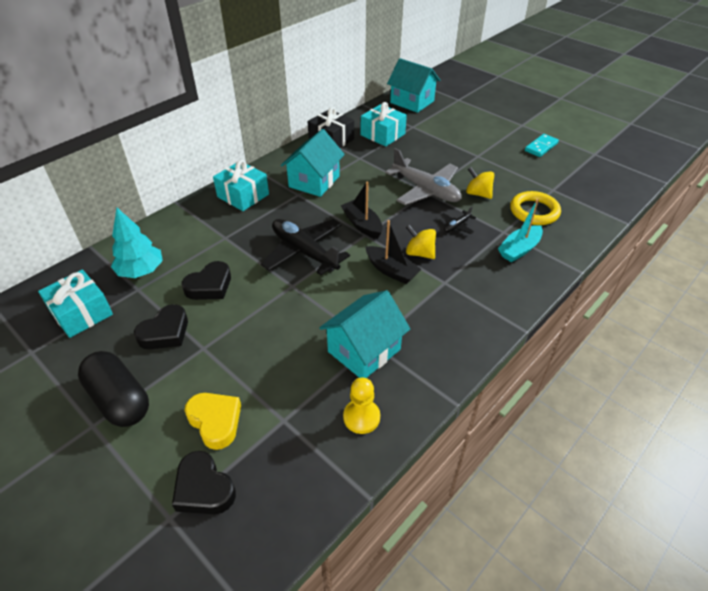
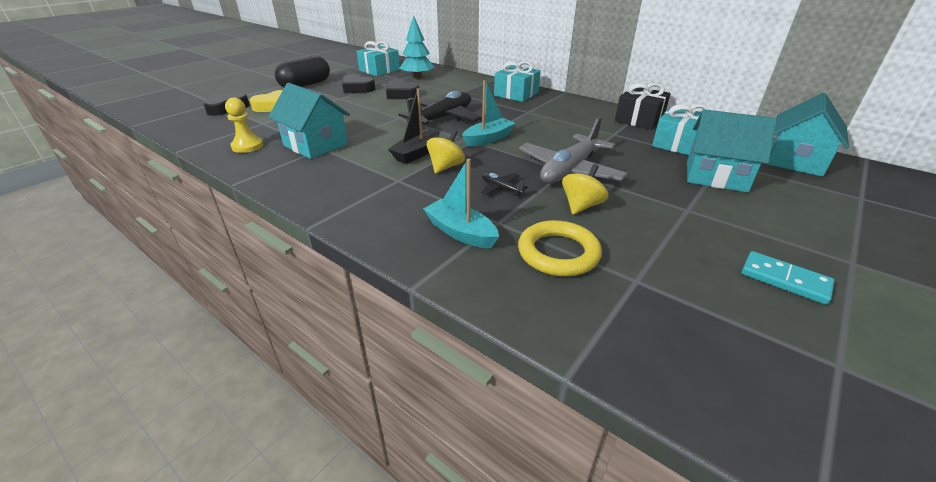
camera: 85 degrees right, 10 degrees down
(314, 181) = (553, 116): turquoise house -> turquoise house (715, 176)
(362, 225) = (488, 139): black boat -> turquoise boat

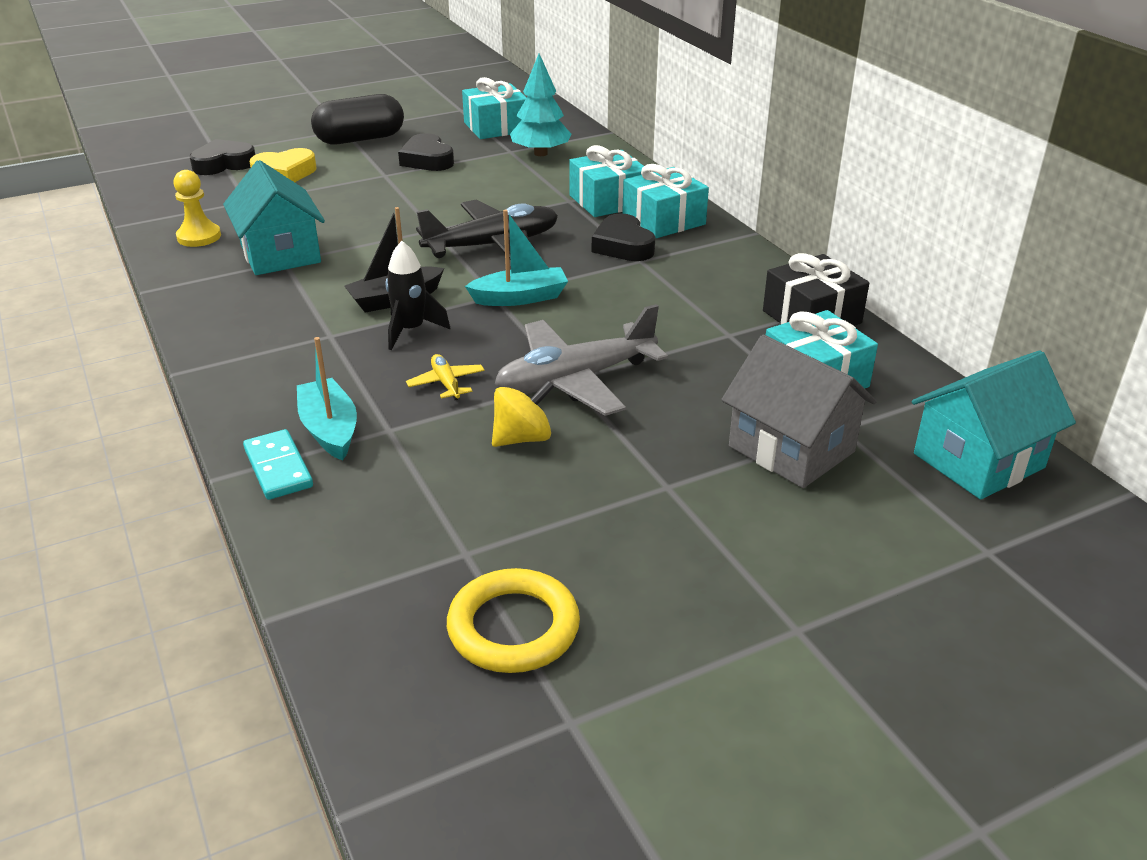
camera: 25 degrees right, 0 degrees up
(401, 94) = (480, 185): black heart -> black heart (623, 246)
(446, 167) = (410, 330): yellow spinning top -> black rocket
(478, 91) = (608, 201): none -> turquoise gift
(501, 189) = (446, 383): black plane -> yellow plane
(558, 253) = (414, 491): yellow ring -> yellow ring (513, 627)
(715, 176) = (791, 449): turquoise house -> grey house
(784, 280) = (658, 616): turquoise domino -> turquoise domino (278, 468)

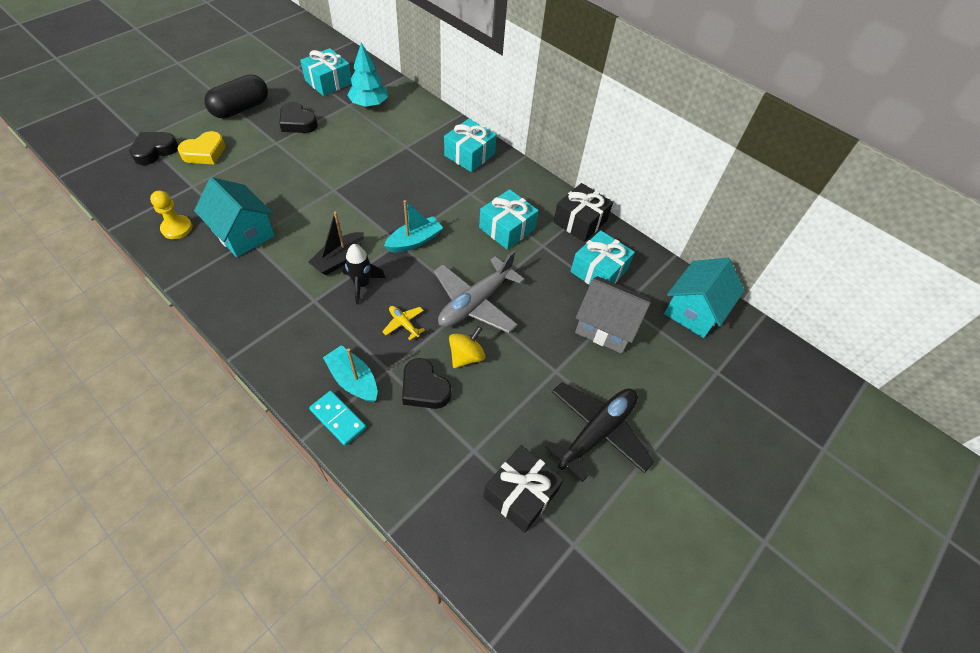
camera: 25 degrees left, 20 degrees up
(492, 245) = (377, 197): black plane -> black plane (597, 432)
(513, 627) = (521, 494): yellow ring -> black gift
(608, 201) = (429, 143): turquoise gift -> turquoise gift (507, 228)
(623, 246) = (455, 182): black heart -> black heart (424, 388)

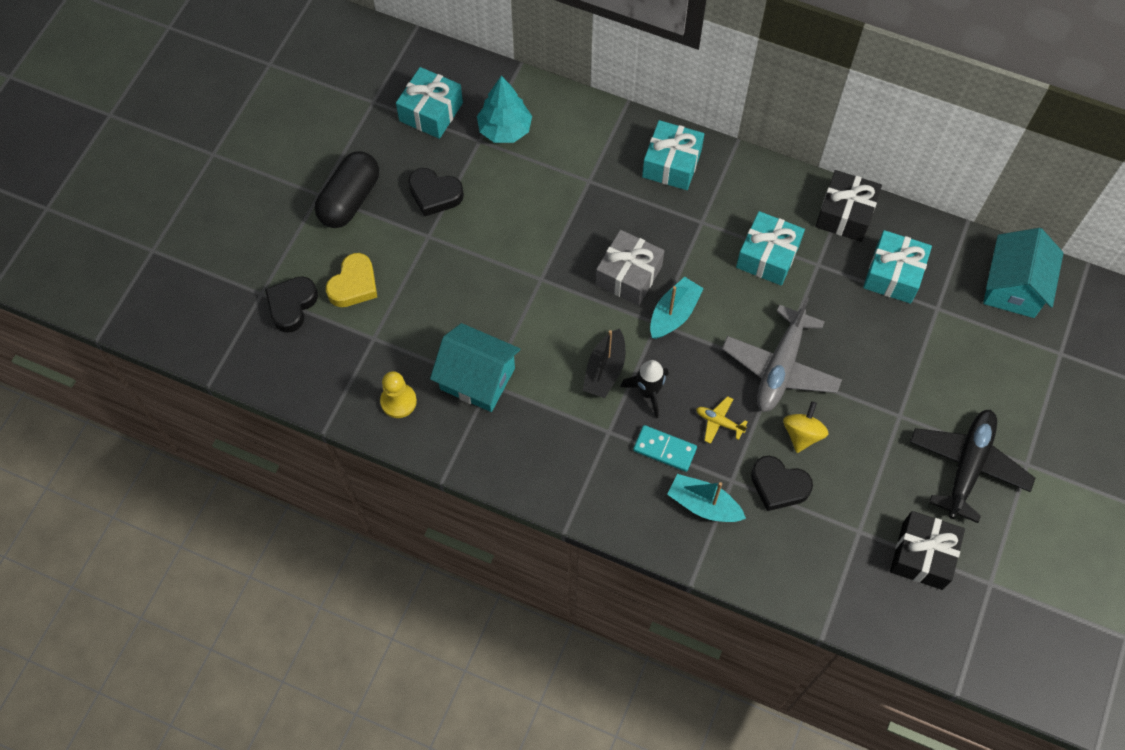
camera: 15 degrees left, 10 degrees up
(338, 419) = (712, 550): turquoise domino -> turquoise domino (664, 449)
(397, 207) = (629, 275): none -> grey gift
(606, 326) = (929, 343): grey house -> none

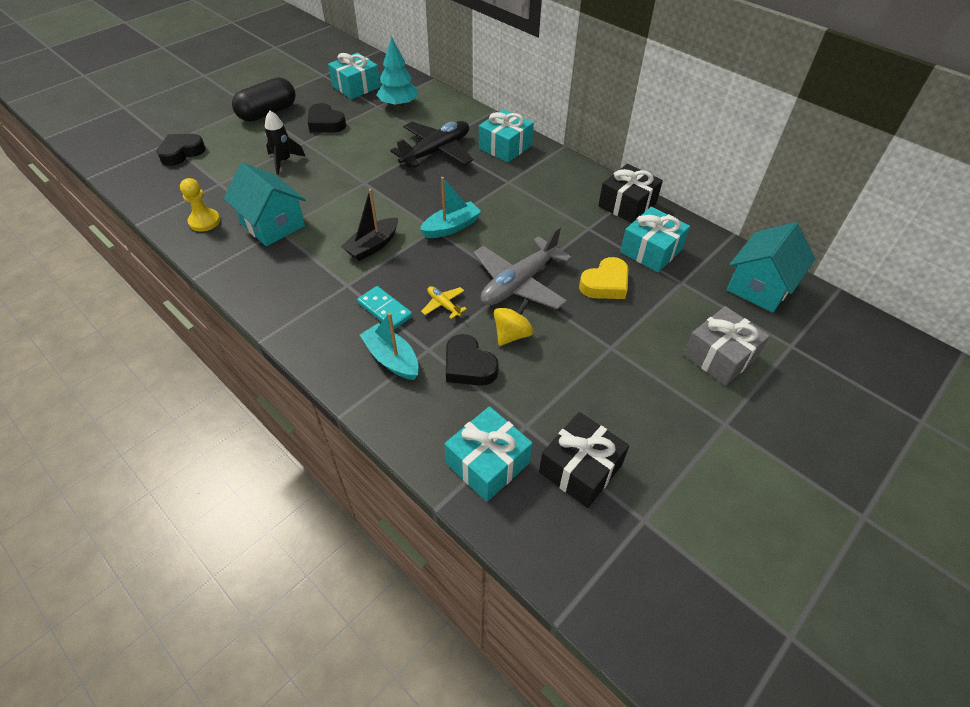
camera: 20 degrees right, 15 degrees down
(354, 285) = (232, 153): yellow heart -> yellow heart (605, 284)
(629, 275) = (431, 197): grey gift -> grey gift (720, 356)
(648, 392) = (397, 269): black rocket -> black rocket (284, 161)
(767, 256) = (549, 213): turquoise gift -> turquoise gift (487, 463)
(967, 466) = (661, 407): black plane -> black plane (436, 152)

